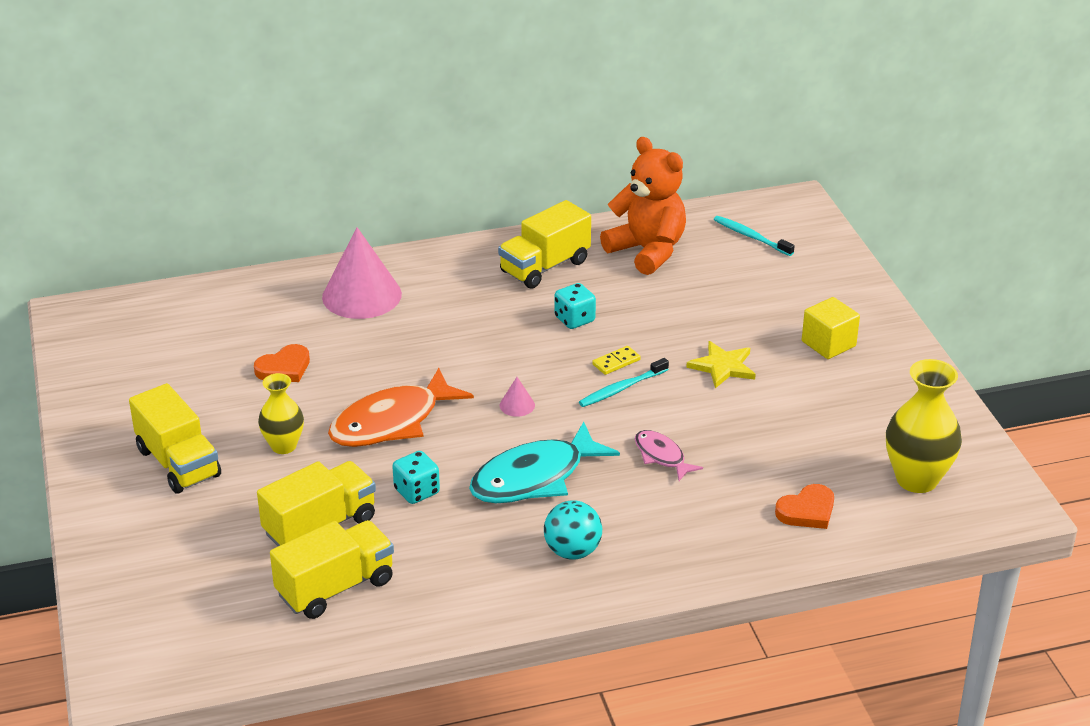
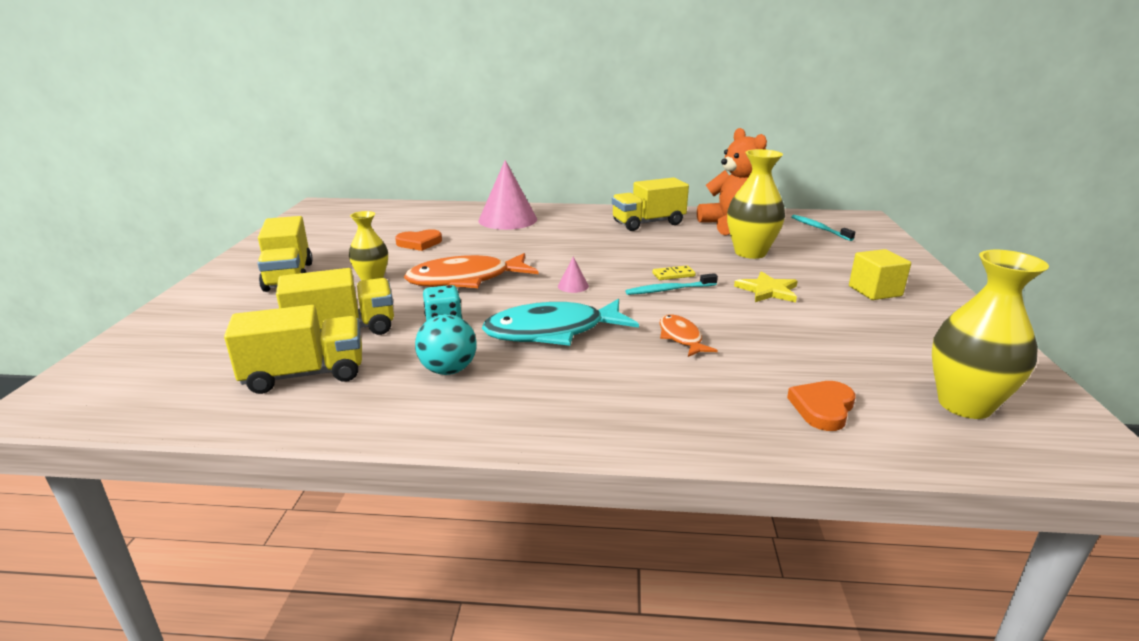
camera: 20 degrees right, 10 degrees down
(572, 551) = (547, 392): turquoise ball -> turquoise ball (448, 370)
(574, 319) = (653, 249): turquoise dice -> none
(661, 456) = (681, 337): pink fish -> orange fish
(686, 303) = (750, 253): none -> yellow vase
(807, 511) = (822, 408): orange heart -> orange heart turned 135 degrees clockwise

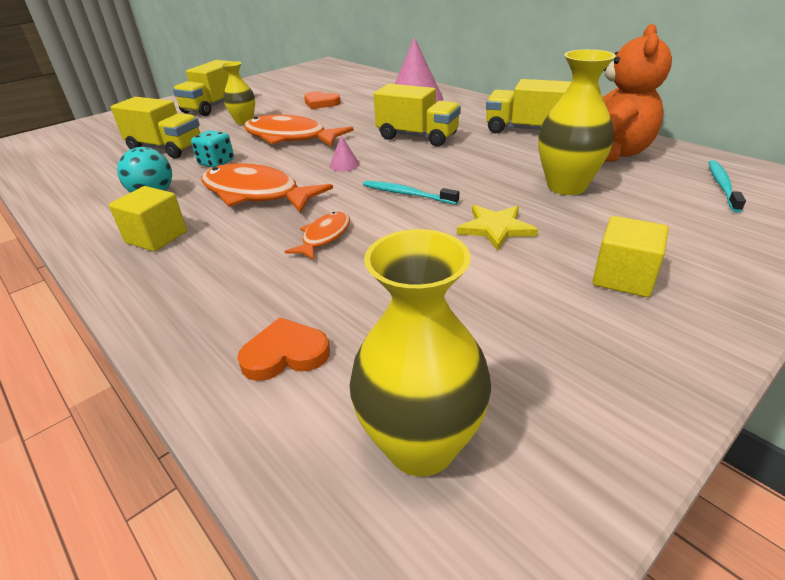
camera: 45 degrees right, 10 degrees up
(305, 374) = (100, 168): yellow truck -> yellow truck (417, 137)
(548, 396) = (156, 237): none -> yellow cube
(552, 331) = (256, 194): turquoise fish -> orange fish
(673, 275) = (441, 182): yellow domino -> none

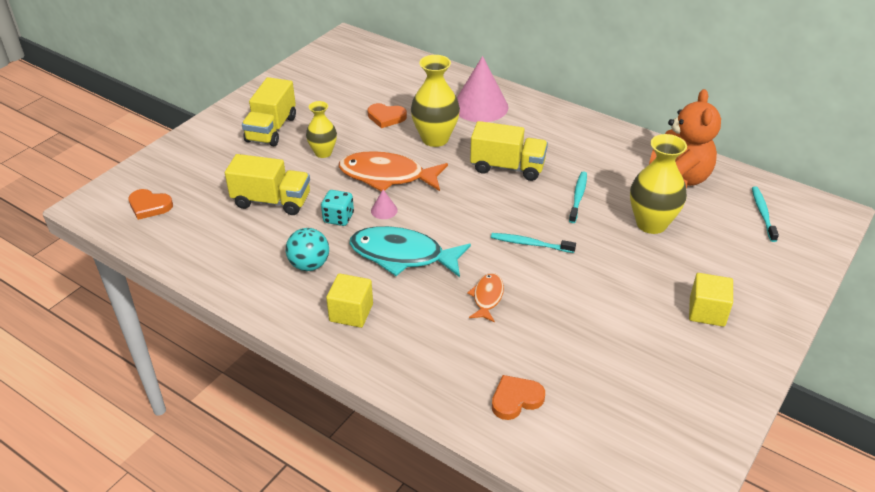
camera: 15 degrees left, 5 degrees up
(57, 146) = (149, 206): none -> orange heart
(256, 194) = (403, 255): orange fish -> turquoise fish
(344, 165) = (460, 212): pink cone -> pink cone (384, 210)
(421, 445) = (622, 442): yellow vase -> yellow vase (435, 139)
(484, 161) = (578, 197): none -> turquoise toothbrush
(496, 228) = (611, 275): yellow star -> none
(526, 130) = (600, 151): yellow truck -> none

